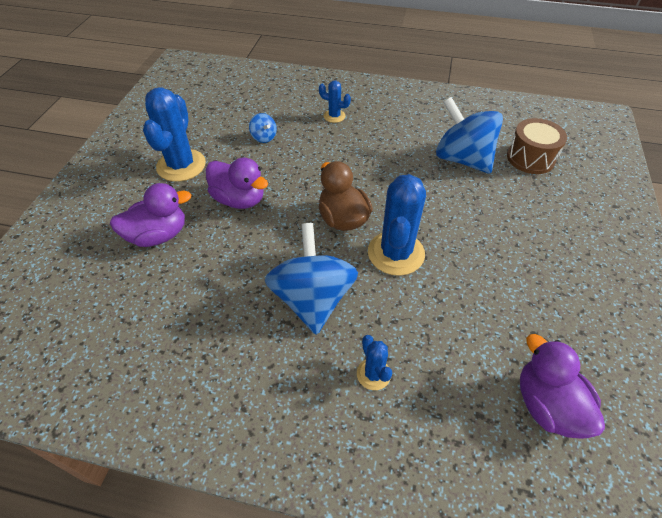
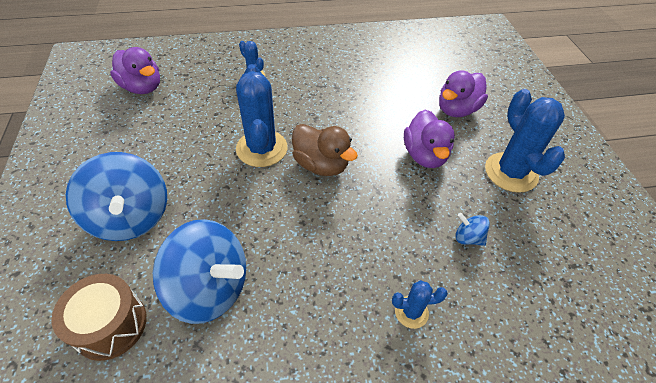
camera: 155 degrees right, 0 degrees up
(239, 199) = (424, 155): purple duck -> purple duck turned 105 degrees counterclockwise
(312, 299) = (312, 101): blue spinning top -> blue spinning top (131, 217)

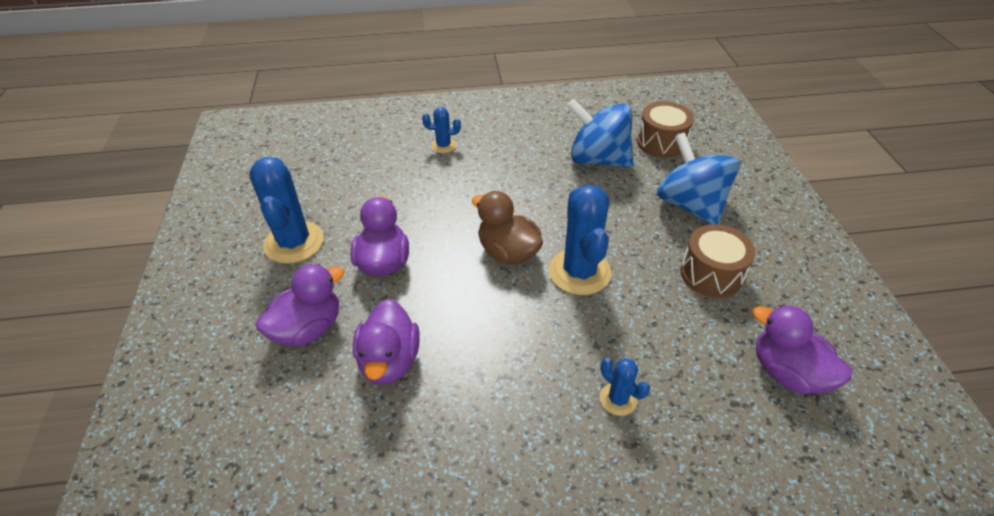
camera: 175 degrees left, 5 degrees down
(153, 147) = (711, 274): none -> brown drum
(394, 93) = (389, 361): none -> purple duck
(468, 238) = (376, 187): blue spinning top -> none

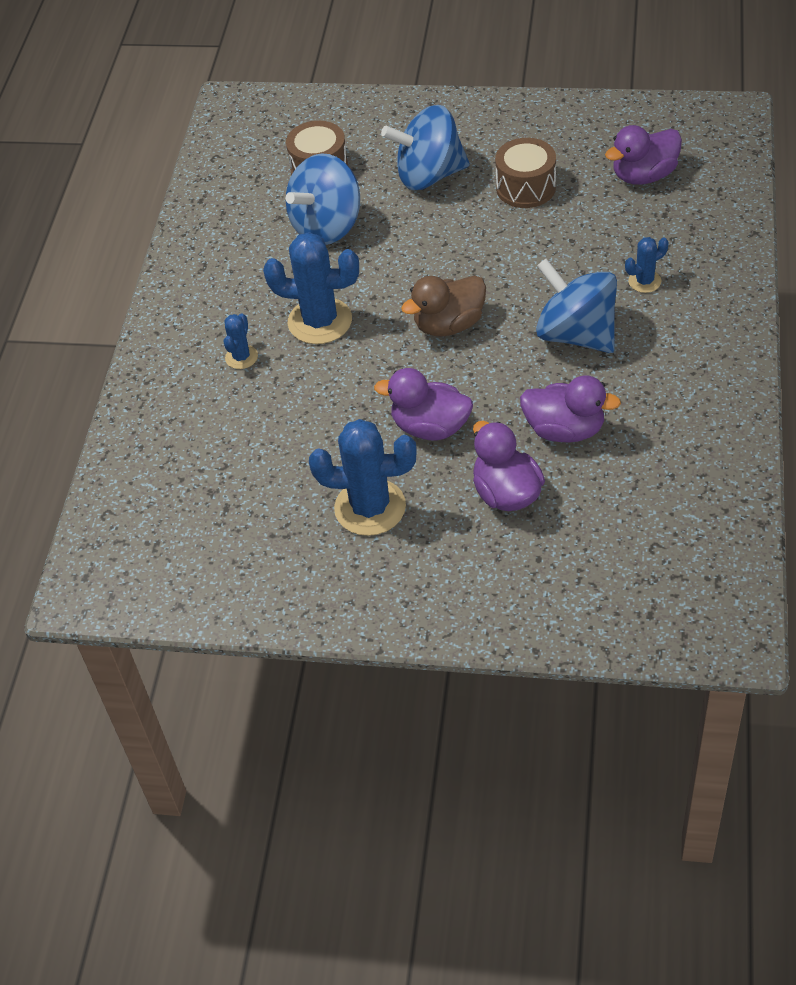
camera: 70 degrees left, 5 degrees up
(520, 349) = (576, 334): none -> blue spinning top
(579, 272) = (494, 276): blue cactus -> blue cactus (320, 321)

